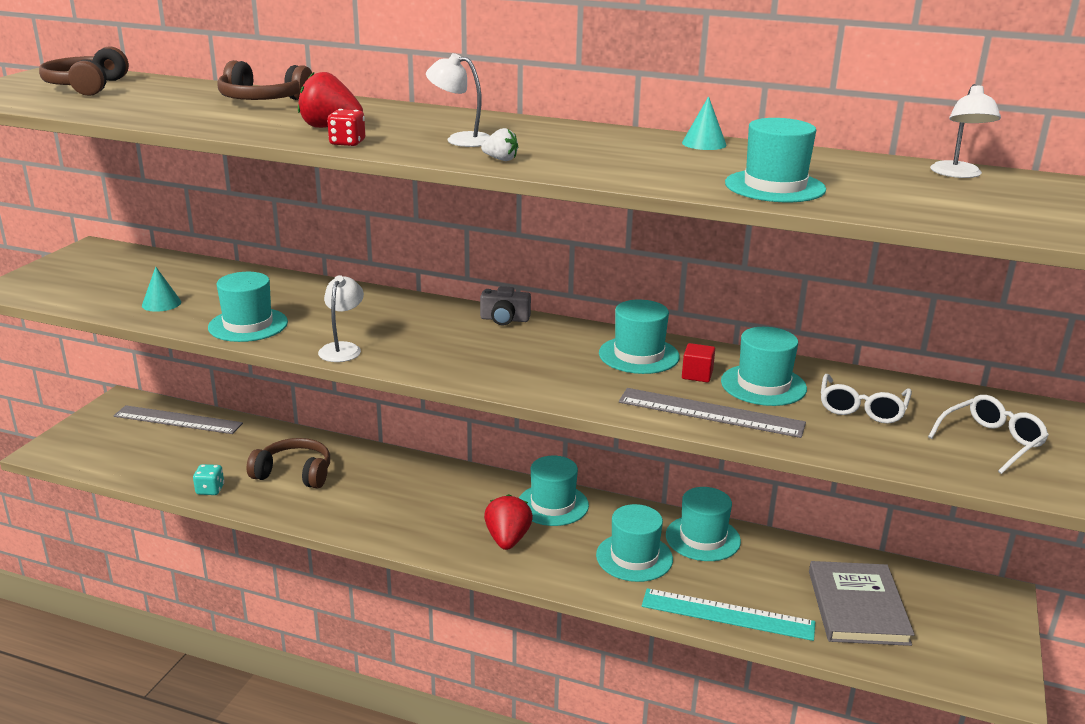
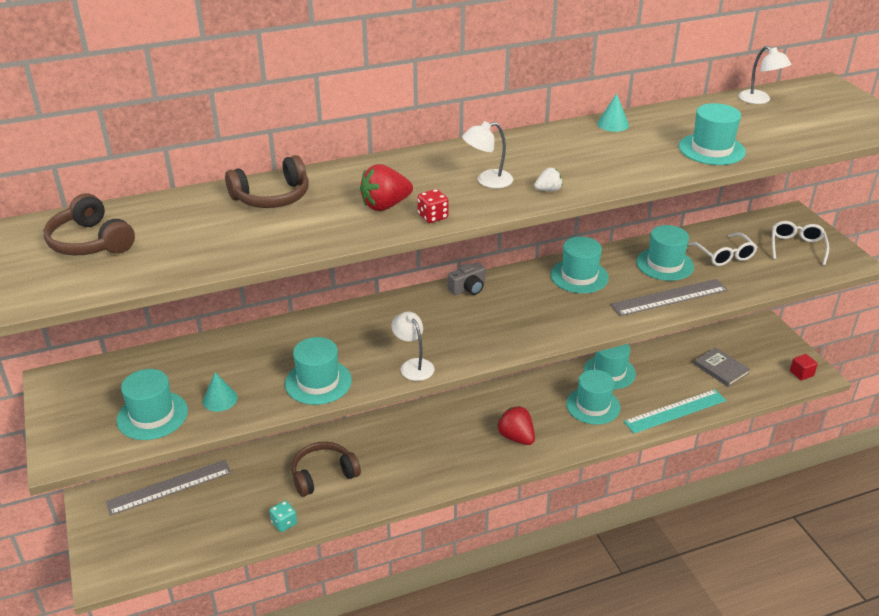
camera: 40 degrees left, 10 degrees up
(553, 505) = (509, 399): turquoise hat -> turquoise hat (152, 415)
(697, 375) = (626, 274): red cube -> red cube (801, 373)
(858, 607) = (721, 369): grey book -> grey book, size x0.65

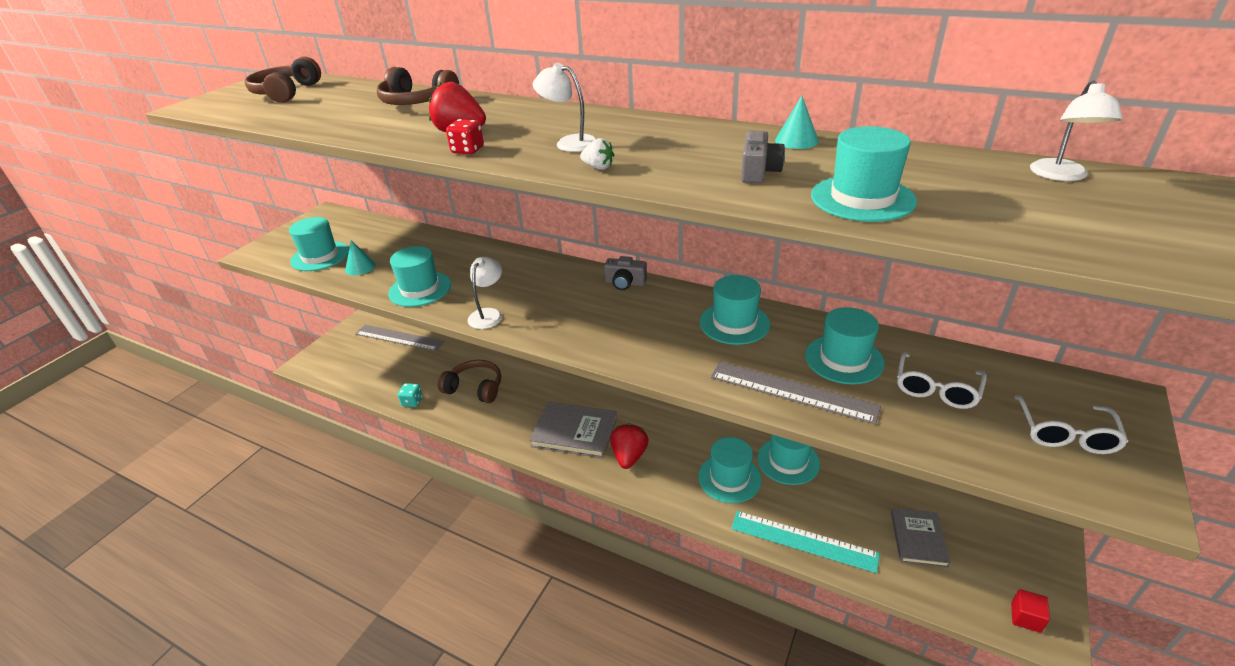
camera: 50 degrees right, 0 degrees up
(455, 449) = (574, 432): none -> grey book
(636, 154) = (758, 171): none -> grey camera
(796, 247) = (1065, 434): white glasses -> white glasses turned 135 degrees clockwise

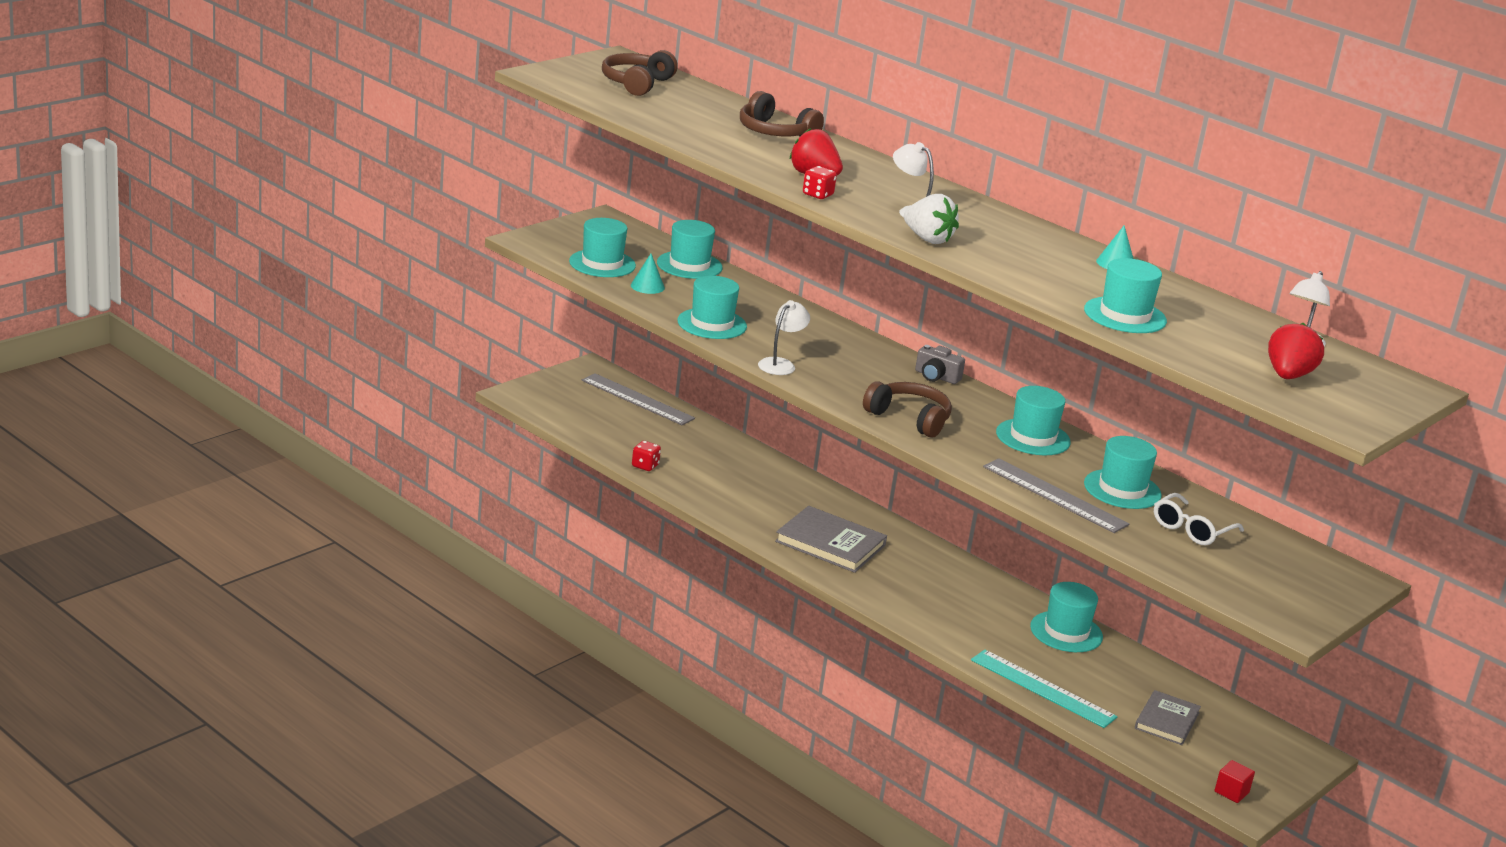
camera: 10 degrees right, 10 degrees down
(412, 402) = (645, 466): turquoise dice -> red dice
(475, 388) = (723, 474): brown headphones -> brown headphones (909, 418)
(598, 167) = (928, 239): white strawberry -> white strawberry, size x1.86
(629, 456) = (885, 579): red strawberry -> red strawberry (1288, 376)
(729, 478) = (991, 626): turquoise hat -> turquoise hat (689, 265)
(758, 171) = (1060, 277): grey camera -> none
(1065, 434) = (1278, 582): white glasses -> none

